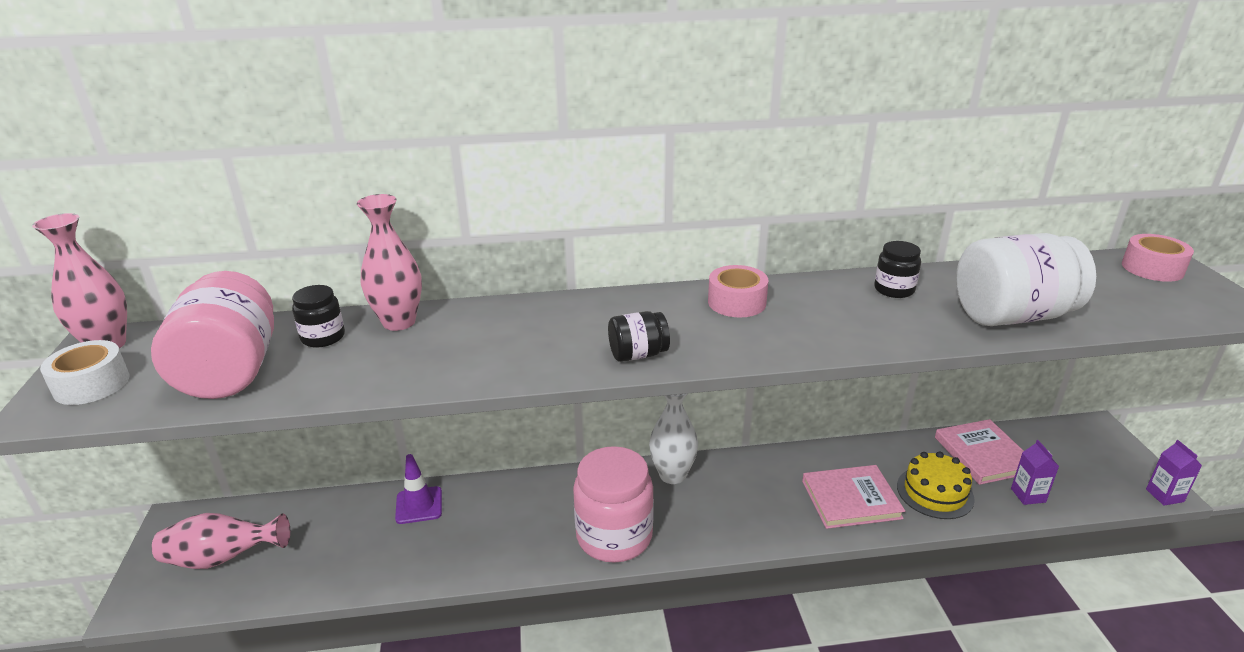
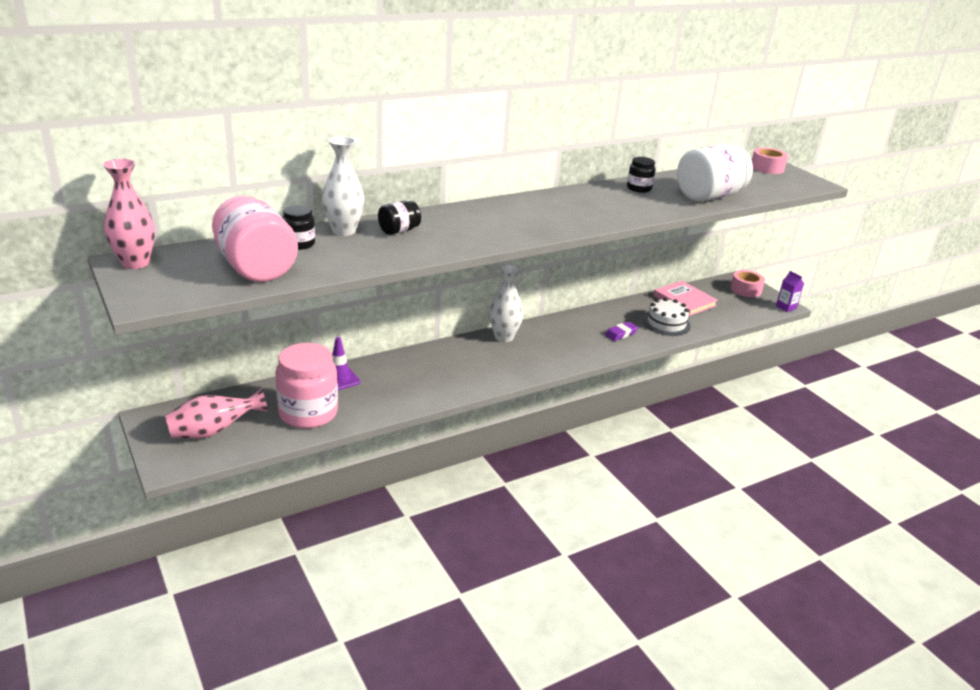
camera: 25 degrees left, 0 degrees up
(91, 384) = (158, 285): white tape -> none
(399, 322) = (344, 231): pink vase -> white vase
(614, 536) = (487, 374): pink jar -> pink jar (308, 413)
(638, 354) = (517, 233): black jar -> black jar (399, 231)
(736, 302) = (553, 202): pink tape -> pink tape (745, 289)
(851, 499) = (620, 334): pink book -> purple eraser
(935, 492) = (666, 323): yellow cake -> white cake
(1028, 495) = (717, 317): purple carton -> none

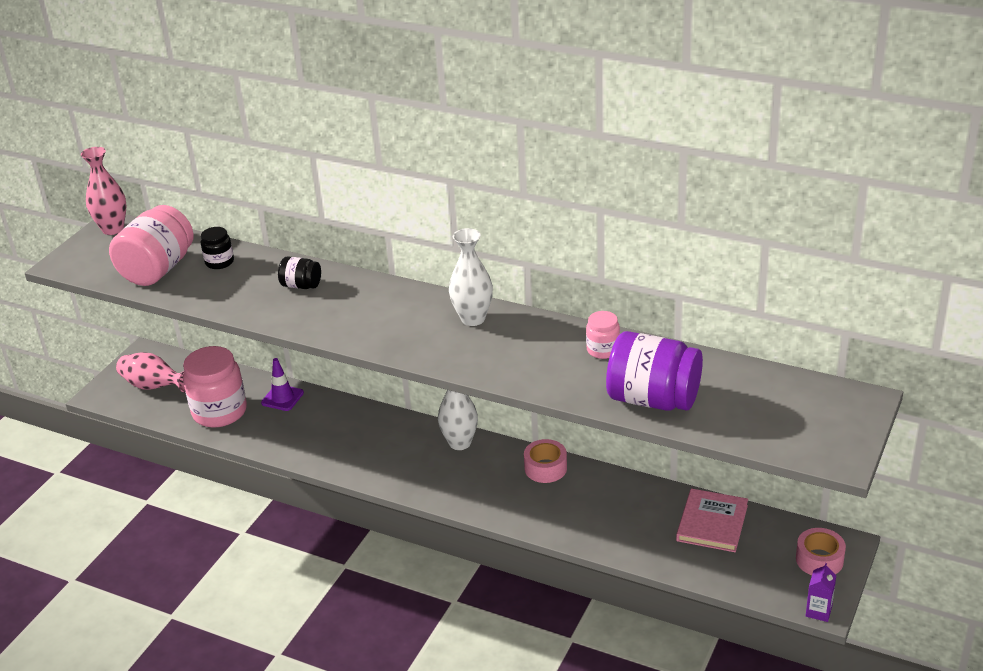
camera: 60 degrees right, 5 degrees up
(344, 231) = (268, 265): white vase -> white vase (473, 319)
(620, 334) = (565, 510): purple eraser -> none
(639, 188) = (603, 350): black jar -> pink jar
(666, 323) = (634, 532): white cake -> none
(709, 196) = (653, 399): white jar -> purple jar
(767, 168) = (838, 404): pink tape -> pink tape (545, 468)

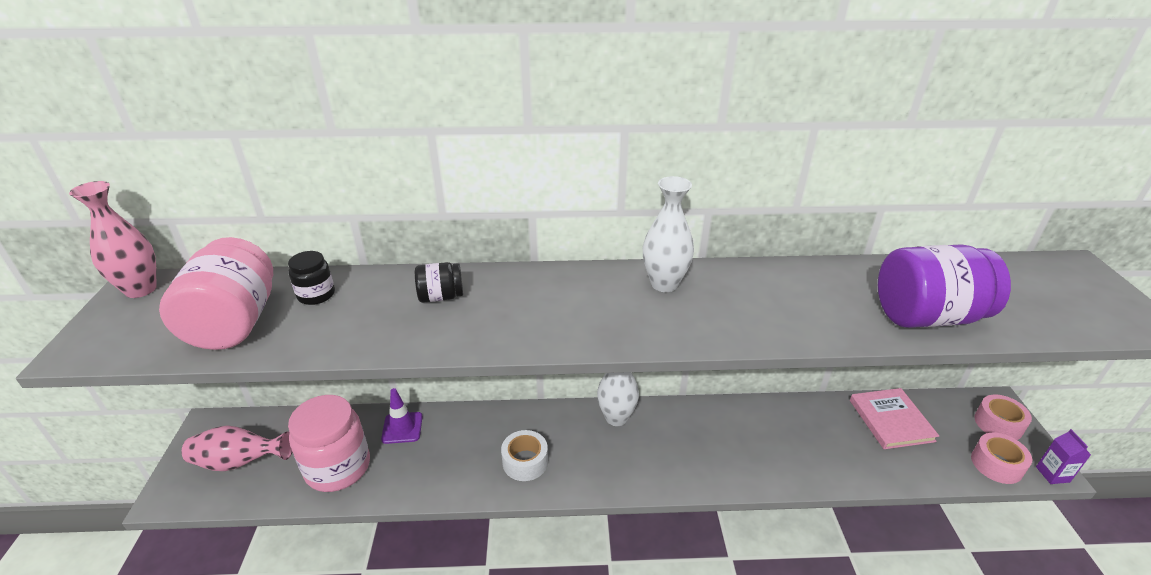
camera: 30 degrees left, 0 degrees up
(359, 452) = (525, 462): none -> white tape
(545, 468) = (713, 416): pink tape -> pink tape (996, 464)
(603, 350) = (820, 281): pink jar -> none

